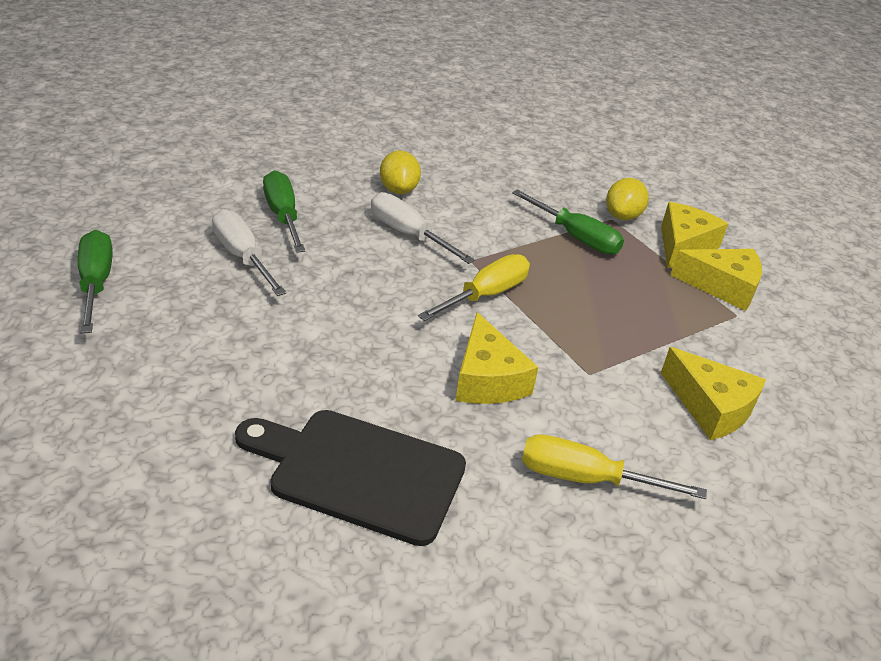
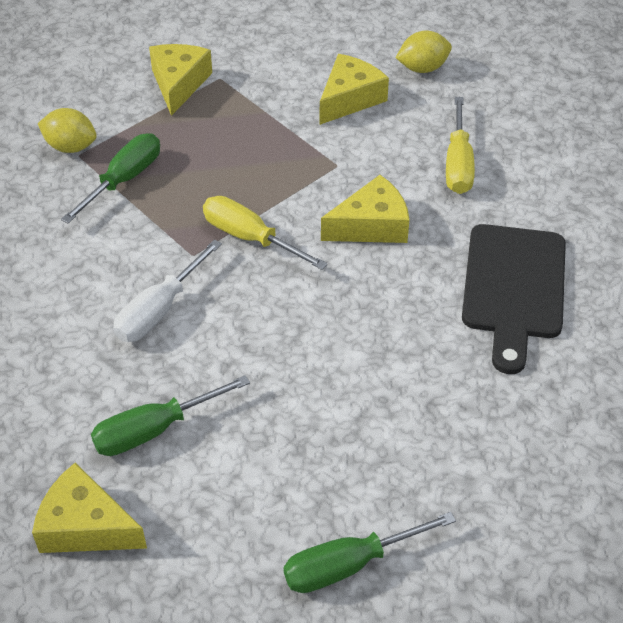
camera: 95 degrees left, 10 degrees up
(243, 257) = (251, 444): white screwdriver -> none
(398, 190) = (63, 334): yellow lemon -> yellow lemon (422, 68)
(683, 245) = (115, 106): yellow cheese -> yellow cheese (85, 526)

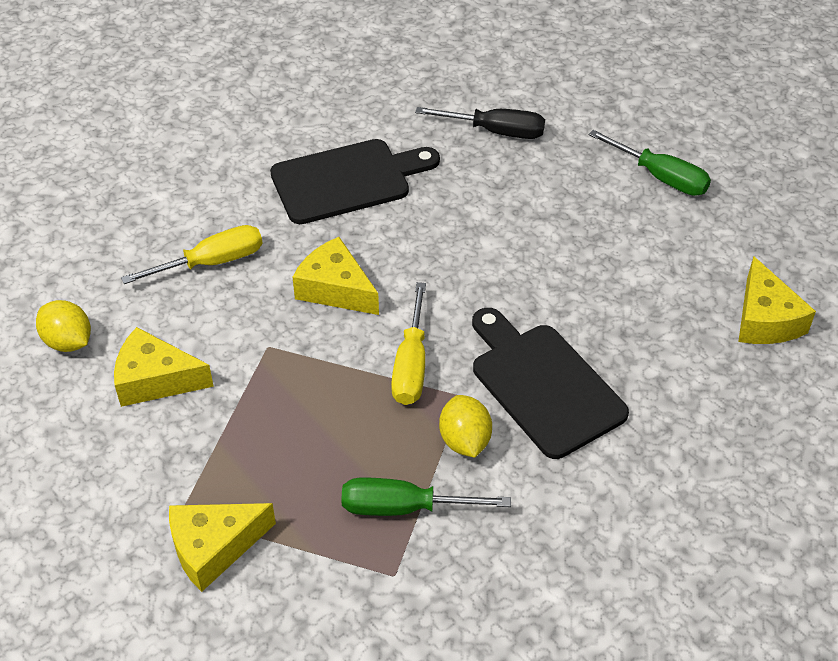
camera: 120 degrees left, 0 degrees up
(71, 147) = (387, 590): yellow lemon -> yellow lemon (464, 441)
(155, 430) = (656, 324): green screwdriver -> none
(159, 310) = (543, 385): white screwdriver -> black cutting board
(523, 445) = (495, 131): none -> black screwdriver

